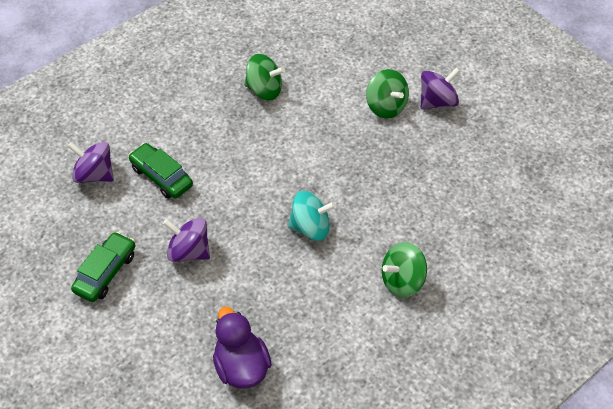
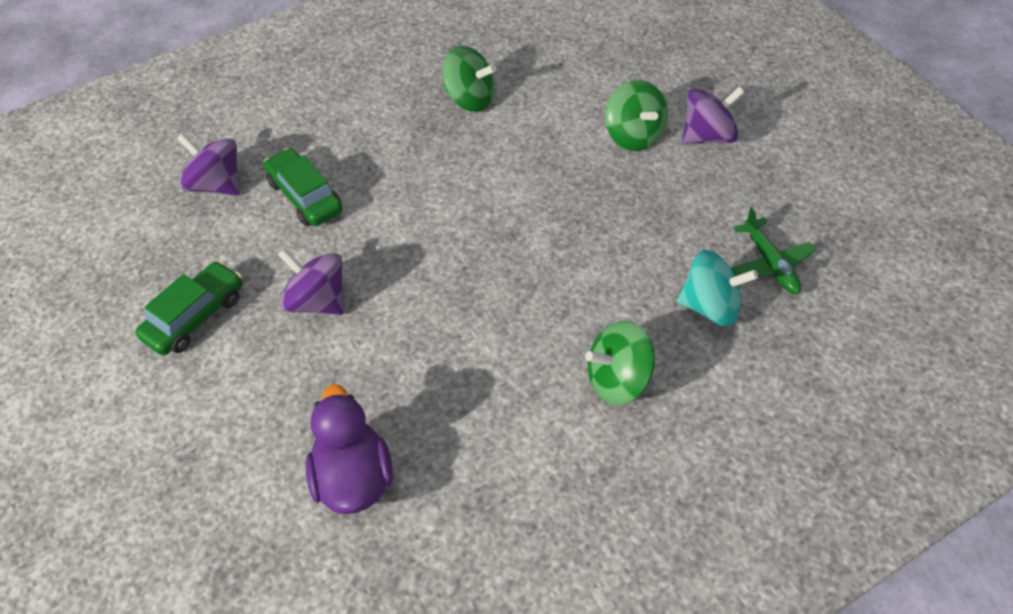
camera: 10 degrees right, 0 degrees up
(310, 227) = (497, 287): turquoise spinning top -> turquoise spinning top (710, 306)
(491, 190) = (770, 263): none -> green plane

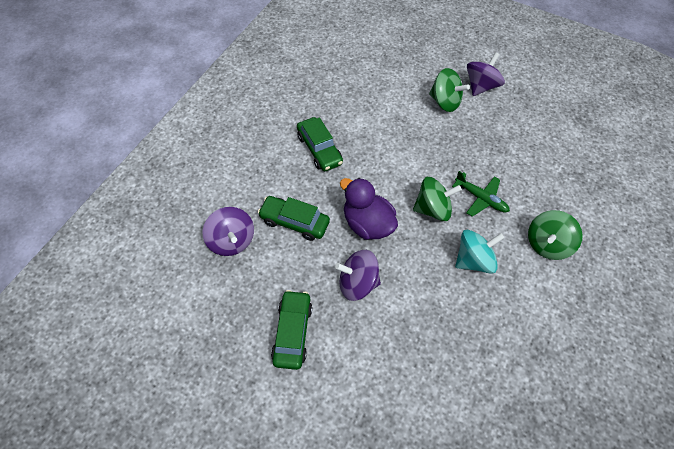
camera: 35 degrees left, 5 degrees up
(216, 184) = (231, 241): purple spinning top -> purple spinning top turned 120 degrees counterclockwise
(353, 477) = (465, 376): purple duck -> purple duck (367, 224)
(409, 126) = (319, 149): none -> green car
(470, 99) = (340, 117): green spinning top -> green spinning top (432, 209)
(710, 306) = (556, 181): turquoise spinning top -> turquoise spinning top (473, 260)
(770, 263) = (564, 144): green plane -> green plane (480, 198)

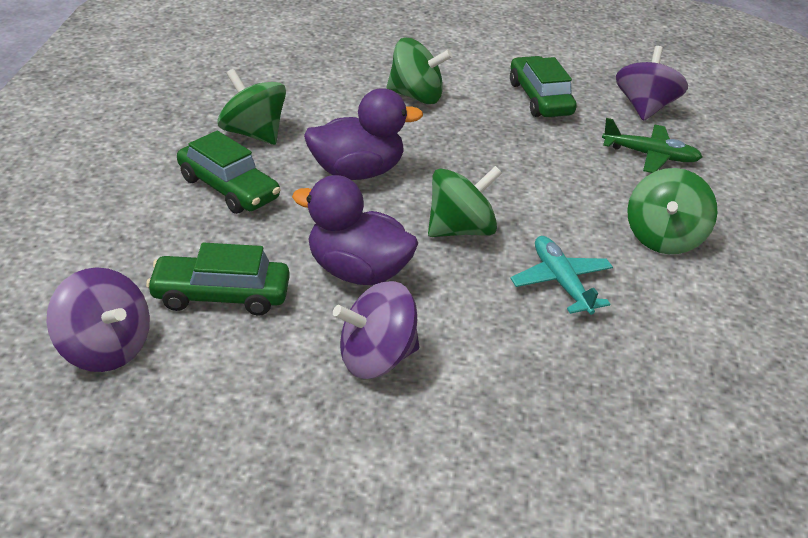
camera: 20 degrees left, 20 degrees down
(292, 332) = (282, 464): green car -> green car (540, 98)
(344, 112) = (253, 133): none -> green spinning top
(391, 153) = (357, 172): none -> purple duck
(473, 260) = (561, 282): turquoise spinning top -> turquoise plane
(480, 86) = (463, 70): purple spinning top -> purple spinning top (645, 108)
(480, 198) = (531, 201): green plane -> green plane (650, 156)

